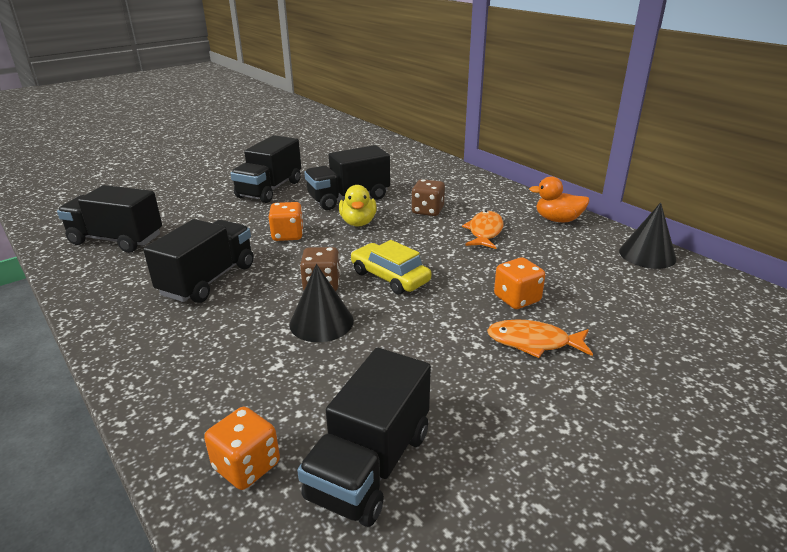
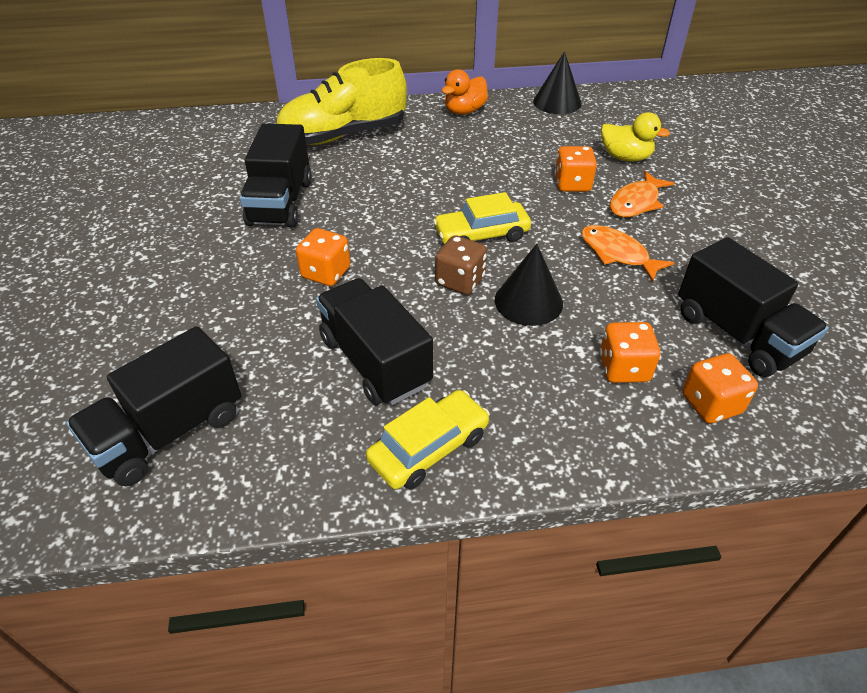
camera: 60 degrees left, 15 degrees up
(131, 326) = (429, 448): none -> yellow car
(267, 396) = (623, 368): none -> orange dice
(270, 189) = (178, 252): black truck -> none
(358, 222) = (349, 216): yellow duck -> yellow duck (625, 157)
(427, 211) = (371, 166): brown dice -> none
(453, 190) = (343, 135): none -> yellow shoe
(485, 232) = (448, 153): orange fish -> orange fish (617, 254)

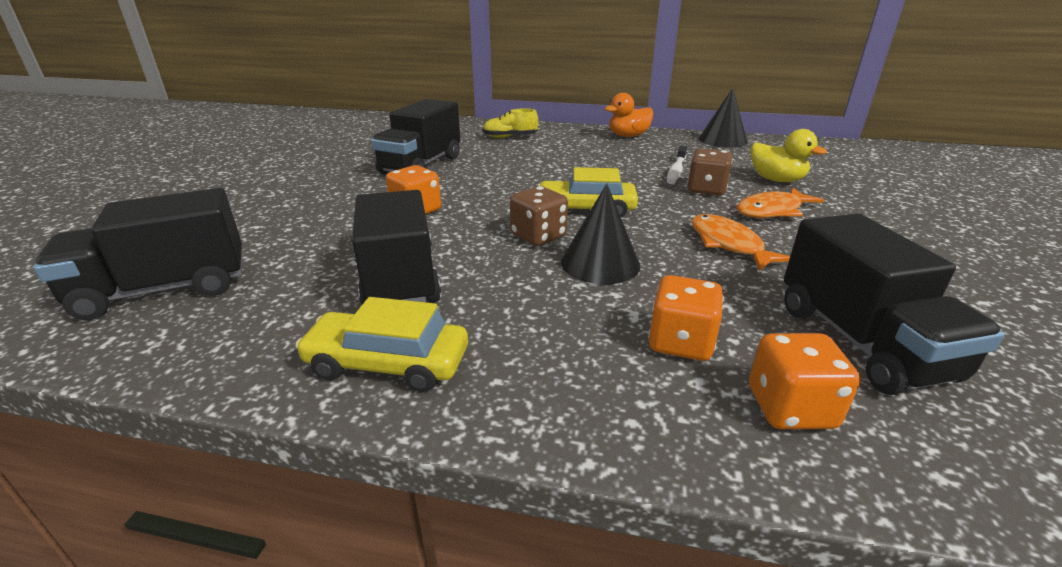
camera: 20 degrees right, 15 degrees down
(343, 135) = (510, 137): yellow shoe -> yellow shoe, size x0.46
(429, 448) = (388, 363): yellow car -> yellow car turned 150 degrees counterclockwise
(535, 161) = (676, 170): none -> white toothbrush
(572, 184) = (706, 189): orange dice -> brown dice

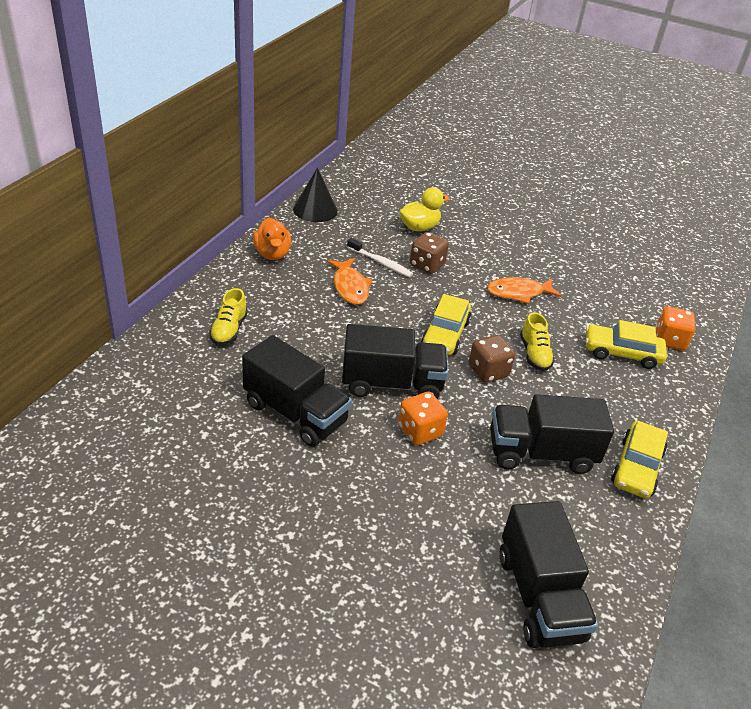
camera: 80 degrees left, 10 degrees up
(600, 263) = (534, 354): black cone -> yellow shoe
(680, 342) = (622, 353): orange dice -> yellow car
(772, 211) = (473, 254): orange fish -> orange fish (350, 287)
(861, 341) = (623, 297): black truck -> black truck (391, 383)

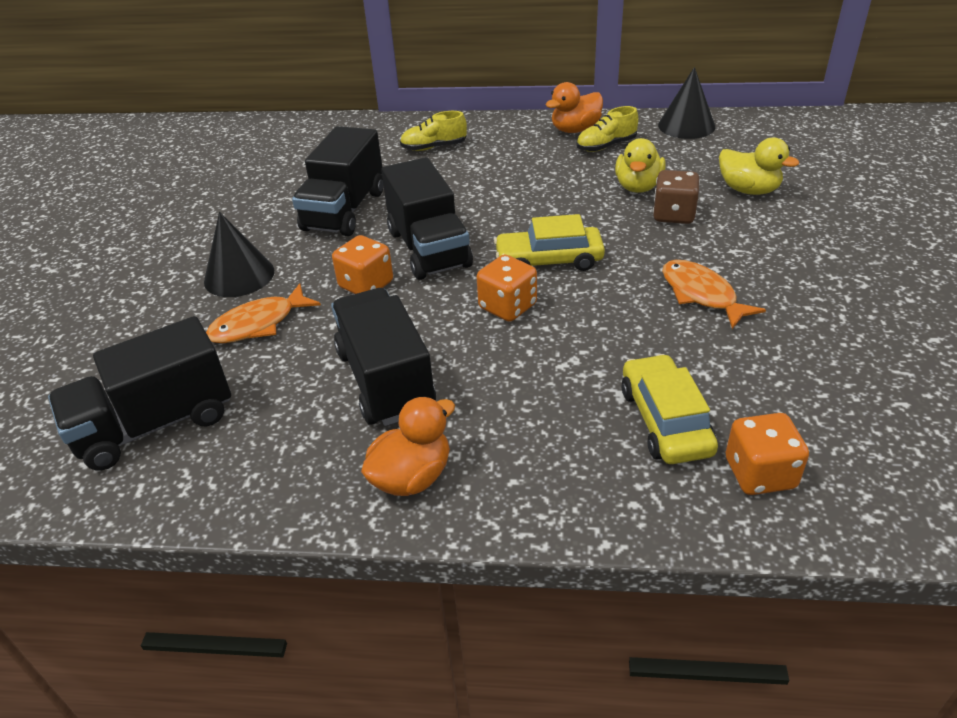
camera: 75 degrees right, 0 degrees up
(350, 287) = (569, 182): orange fish -> orange fish (259, 324)
(356, 506) = (239, 276): none -> black cone
(381, 263) = (638, 187): white toothbrush -> yellow duck
(488, 371) = (507, 307): brown dice -> orange dice
(534, 354) = (577, 336): yellow shoe -> yellow shoe (606, 146)
(636, 467) = (412, 477): yellow car -> orange duck

